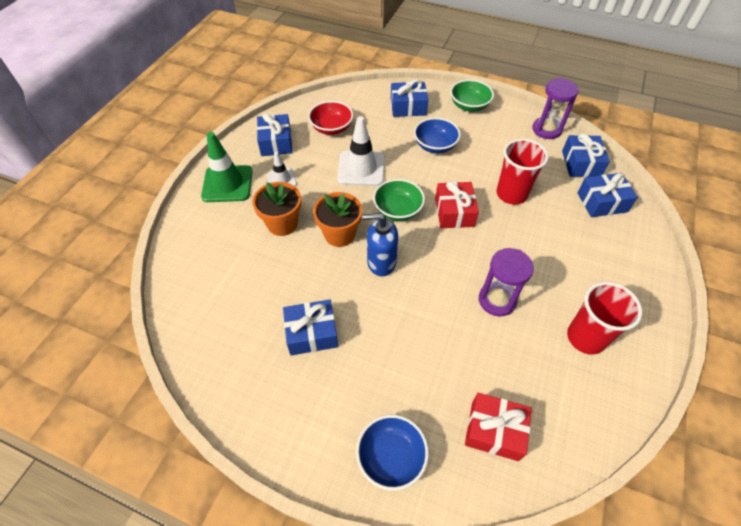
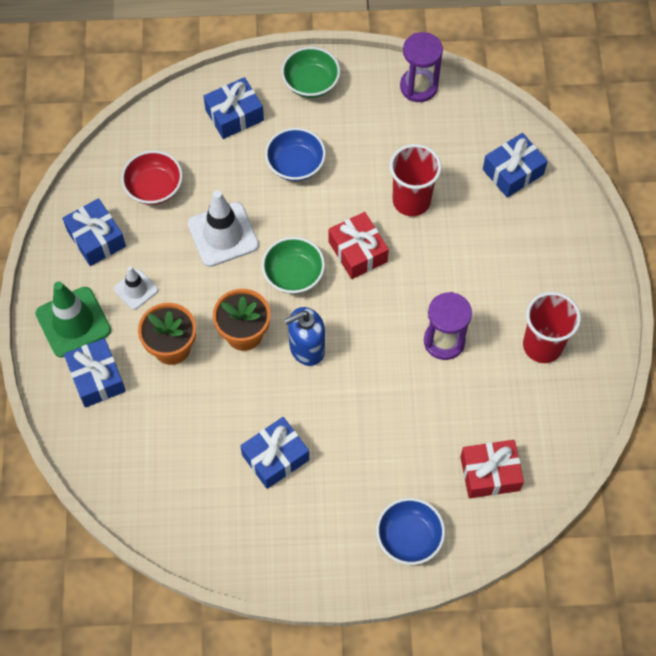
camera: 25 degrees left, 10 degrees up
(581, 163) = (474, 124): blue gift -> blue gift (97, 378)

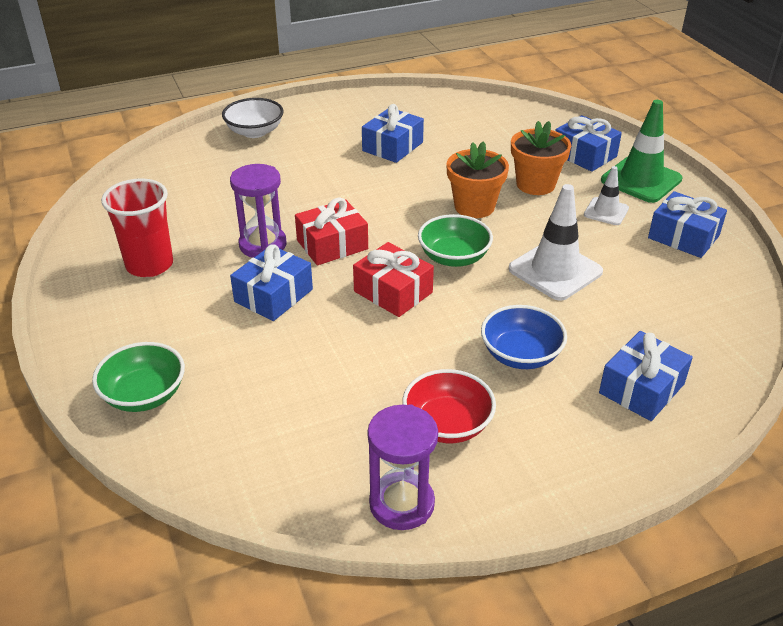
camera: 160 degrees right, 25 degrees down
(154, 187) = (667, 291): red bowl -> red bowl (447, 424)
(306, 348) = (405, 210): blue soap dispenser -> none
(311, 83) = (569, 460): green bowl -> green bowl (144, 395)
(409, 537) = (255, 132): blue bowl -> white bowl
(411, 201) = (350, 355): red cup -> none
(490, 473) = (191, 175): red gift -> red gift (332, 244)
(513, 172) = (217, 424): blue gift -> blue gift (273, 295)

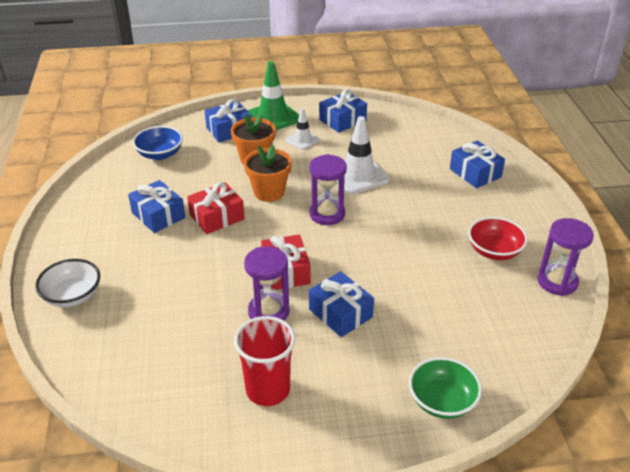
camera: 75 degrees left, 0 degrees up
(393, 292) = (357, 250): red gift -> red gift (217, 217)
(454, 257) = (327, 214): green bowl -> purple hourglass
(520, 355) = (437, 208): blue bowl -> blue bowl (160, 154)

